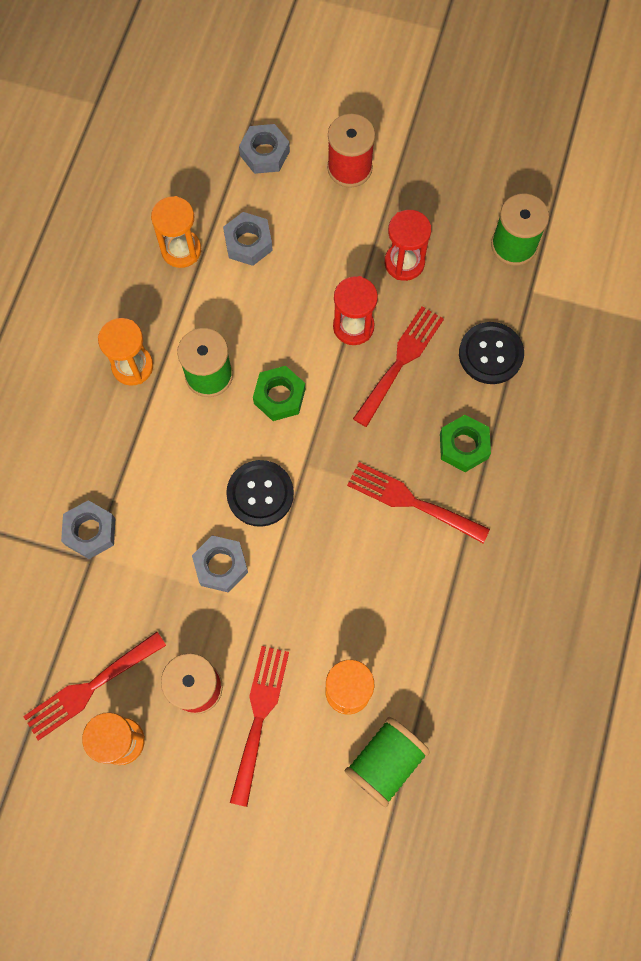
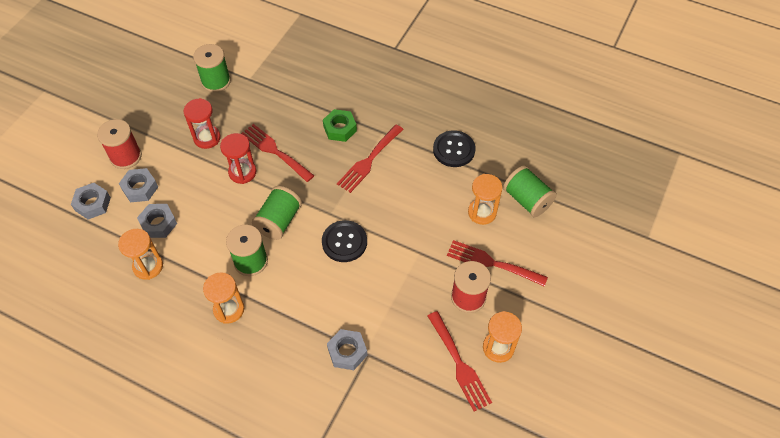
camera: 80 degrees left, 15 degrees down
(221, 565) = (389, 272): grey nut -> grey nut (140, 188)
(279, 396) = (279, 221): green nut -> green spool
(490, 354) = (284, 105): black button -> black button (454, 150)

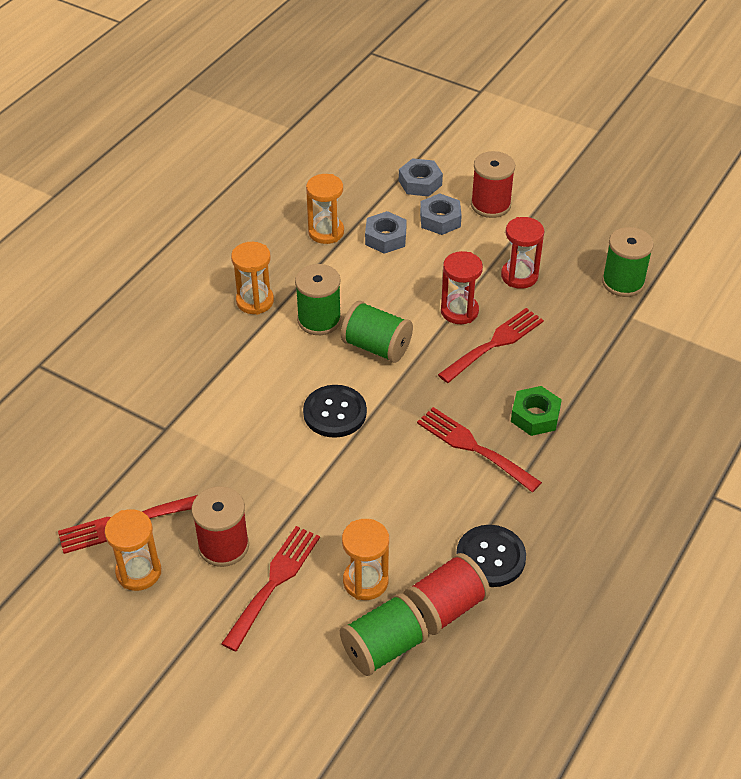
camera: 95 degrees right, 10 degrees down
(347, 352) = (173, 408): grey nut -> none
(493, 171) = (445, 608): none -> red spool

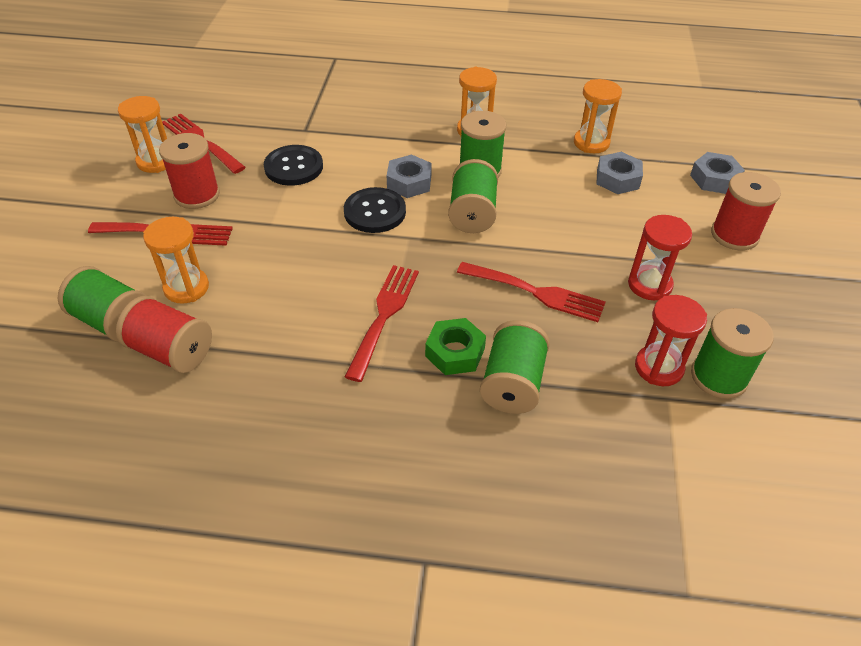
camera: 65 degrees right, 0 degrees up
(440, 219) = (677, 206): grey nut -> grey nut (409, 182)
(459, 311) = (561, 255): red hourglass -> red hourglass (658, 367)
(490, 557) = (245, 368): black button -> black button (293, 167)
(581, 394) = (512, 384): none -> green spool

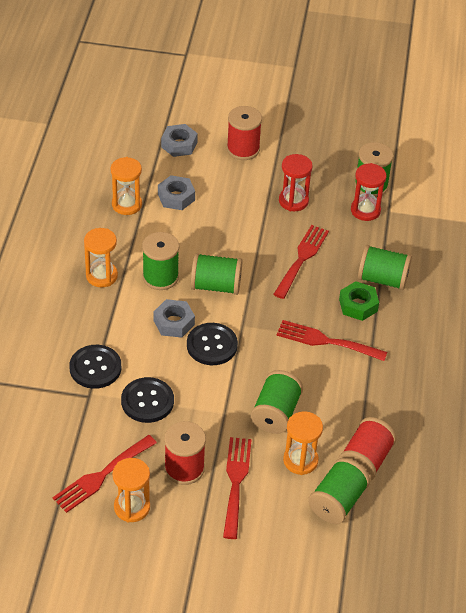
camera: 90 degrees left, 0 degrees up
(264, 266) = (275, 413): none -> green spool
(342, 132) = (95, 368): none -> black button

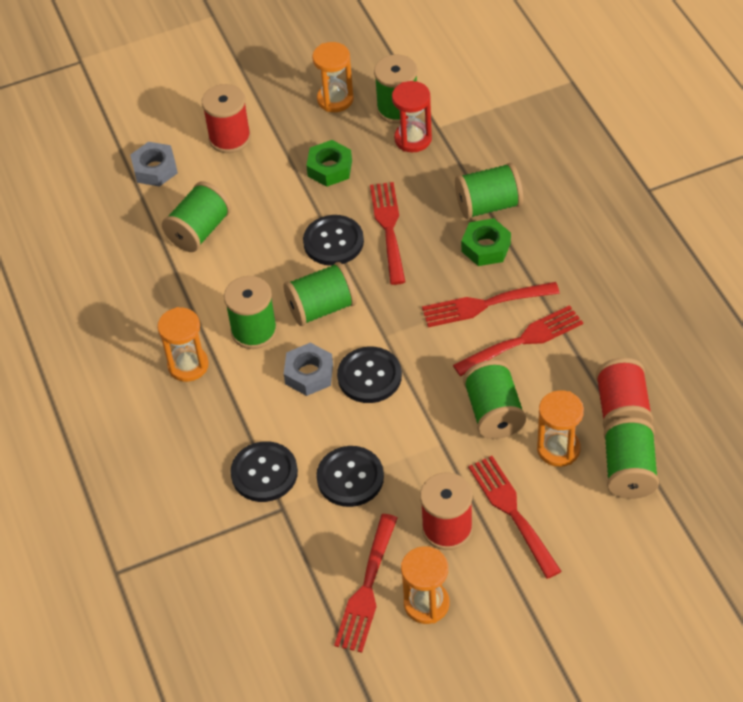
camera: 25 degrees left, 5 degrees up
(126, 204) = (151, 268): orange hourglass -> orange hourglass (335, 99)
(176, 197) = (199, 231): grey nut -> green spool
(257, 248) = (333, 242): none -> black button
(293, 201) = (329, 168): red hourglass -> green nut
(334, 378) = (523, 340): none -> red fork

